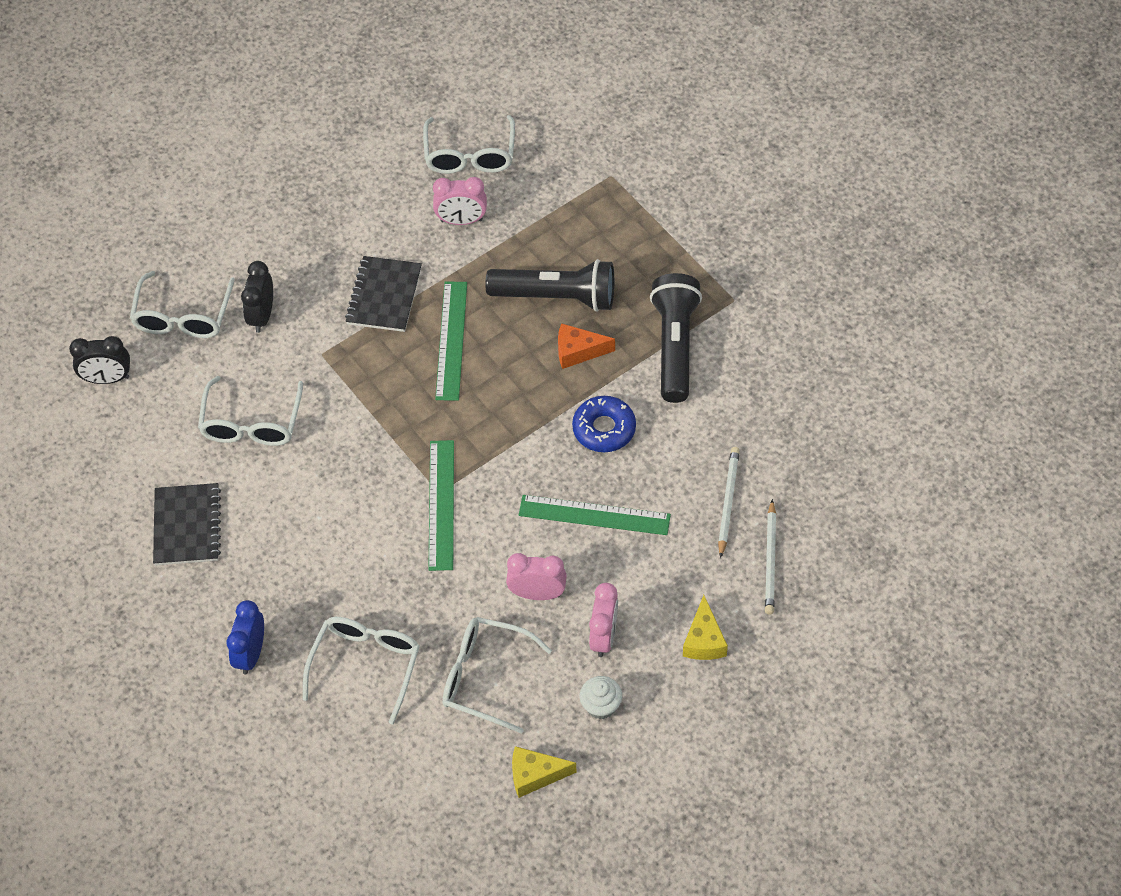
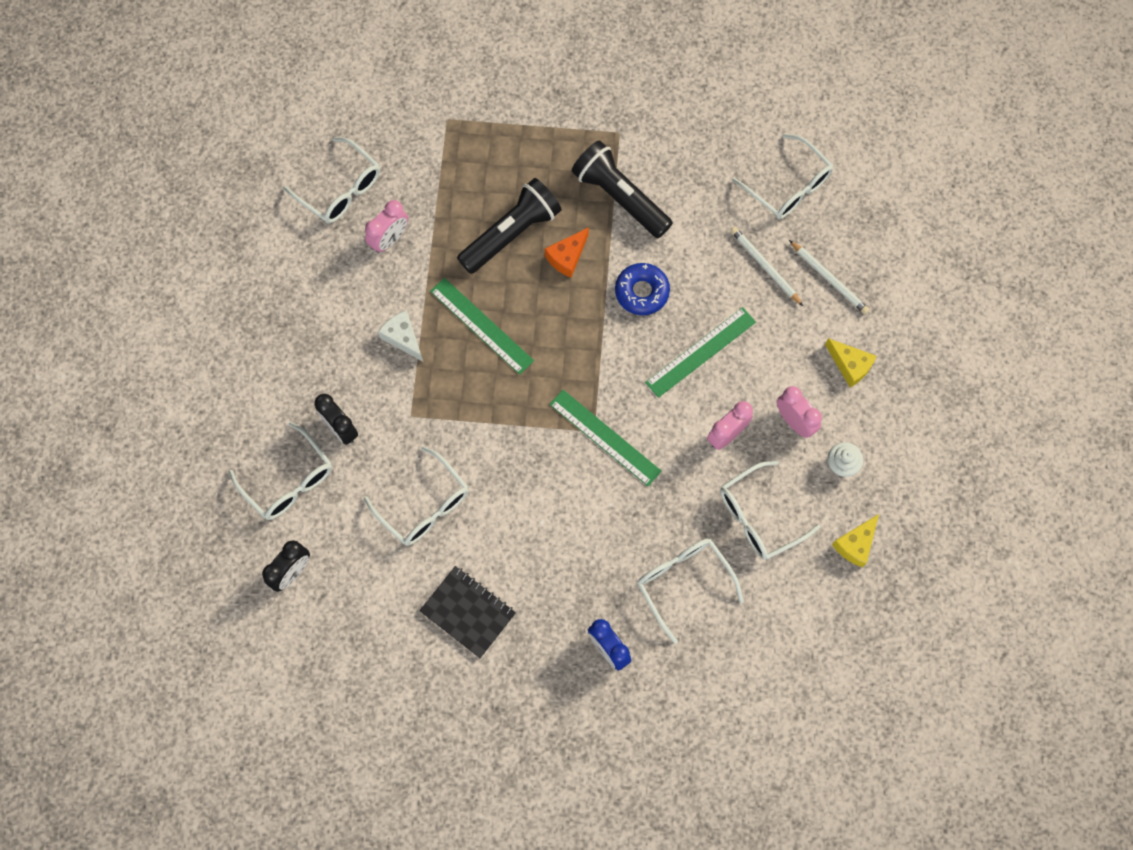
camera: 50 degrees left, 15 degrees up
(384, 296) = (403, 338): black notebook -> white cheese
(825, 461) = (788, 186): none -> white glasses

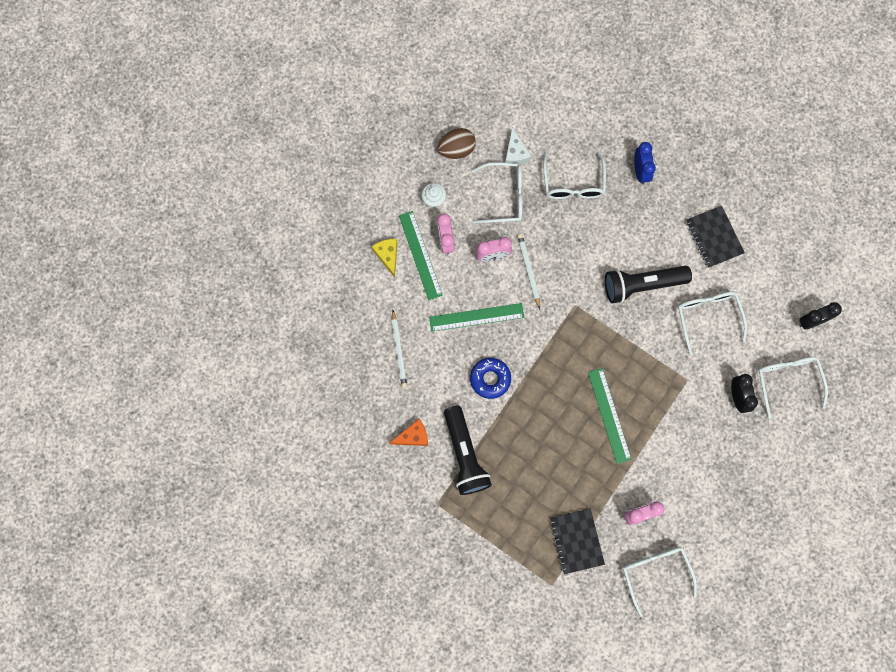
camera: 150 degrees left, 5 degrees up
(403, 338) = (666, 436): white cheese -> white cheese (515, 153)
(445, 175) = (576, 541): none -> black notebook
(511, 233) = (554, 470): black flashlight -> black flashlight (642, 285)
(567, 257) = (525, 431): orange cheese -> orange cheese (413, 436)
(605, 437) = (570, 296): green ruler -> green ruler (420, 255)
(788, 186) = (347, 397): white glasses -> none
(829, 279) = (363, 319): white pencil -> white pencil (528, 270)
(855, 544) = (456, 149): yellow cheese -> brown egg

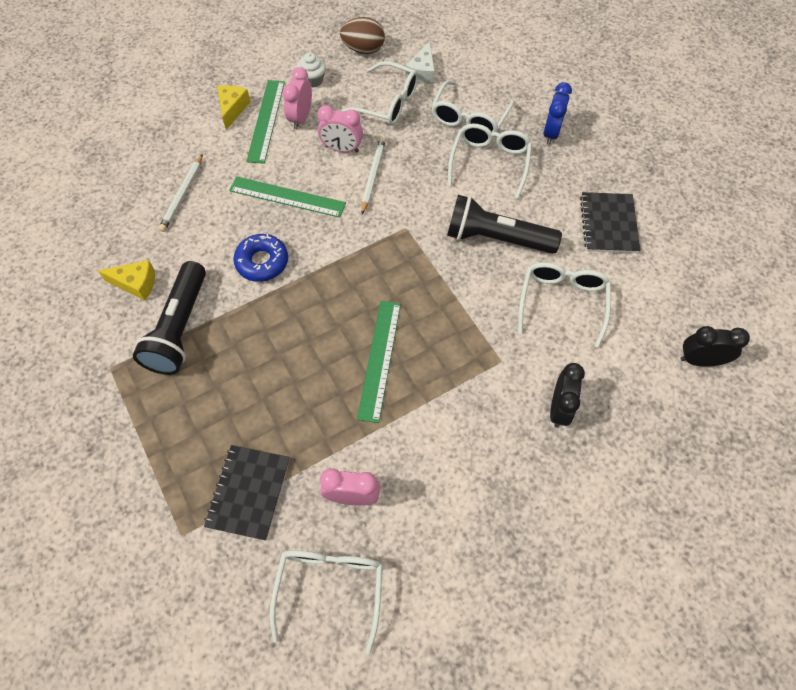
camera: 25 degrees right, 15 degrees down
(413, 436) = (136, 284): orange cheese -> yellow cheese
(787, 381) = (637, 418): white glasses -> white glasses (489, 163)

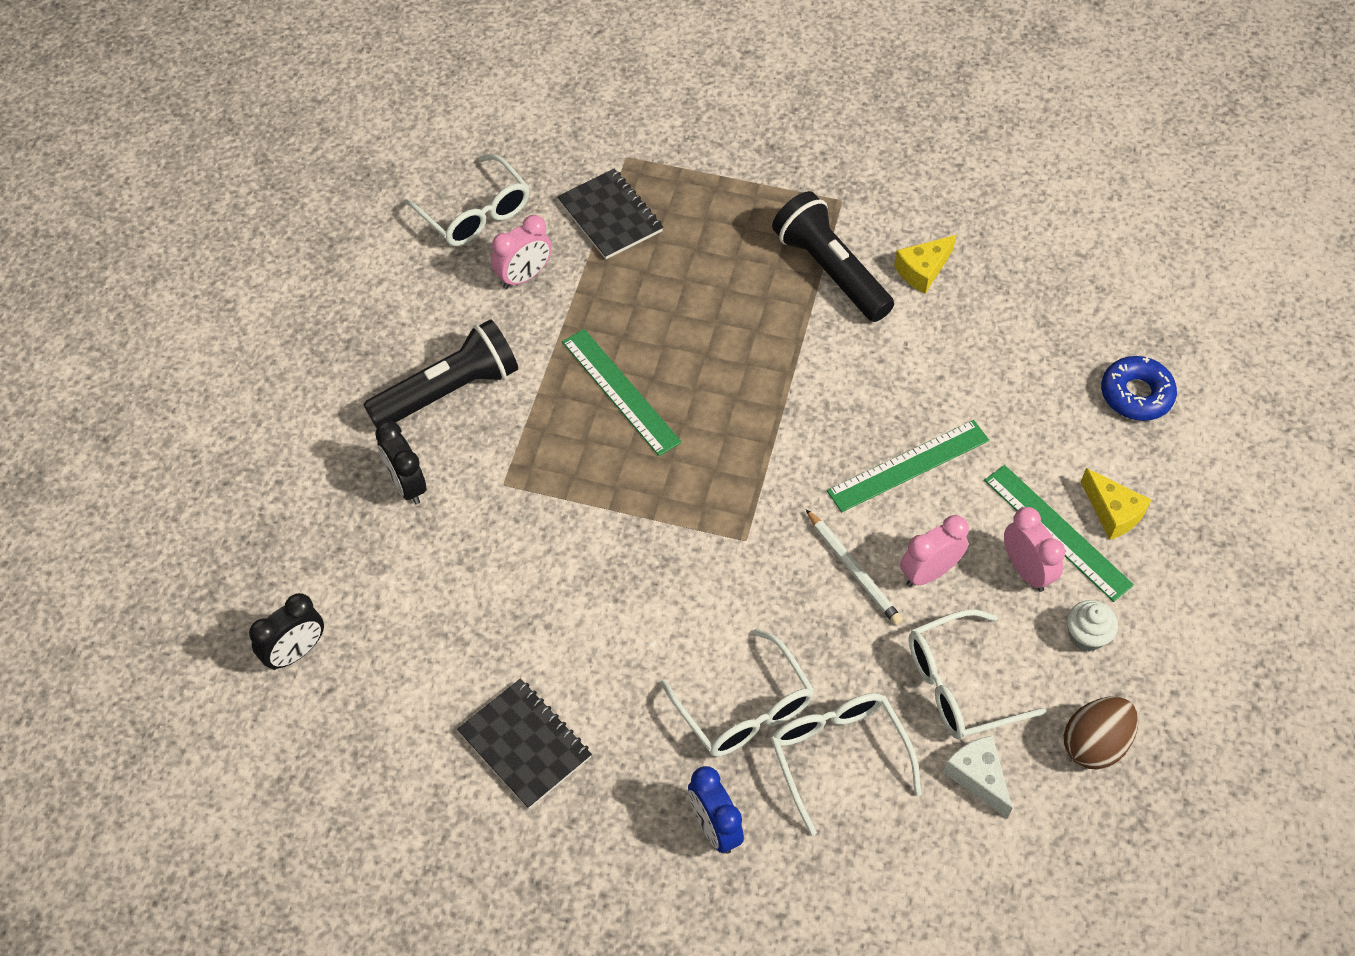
camera: 135 degrees right, 5 degrees down
(182, 195) = (1011, 377): white pencil -> none
(262, 262) = (840, 383): blue donut -> blue donut (1136, 394)
(496, 238) = (635, 612): black flashlight -> black flashlight (448, 391)
(562, 302) = (495, 596): white glasses -> none

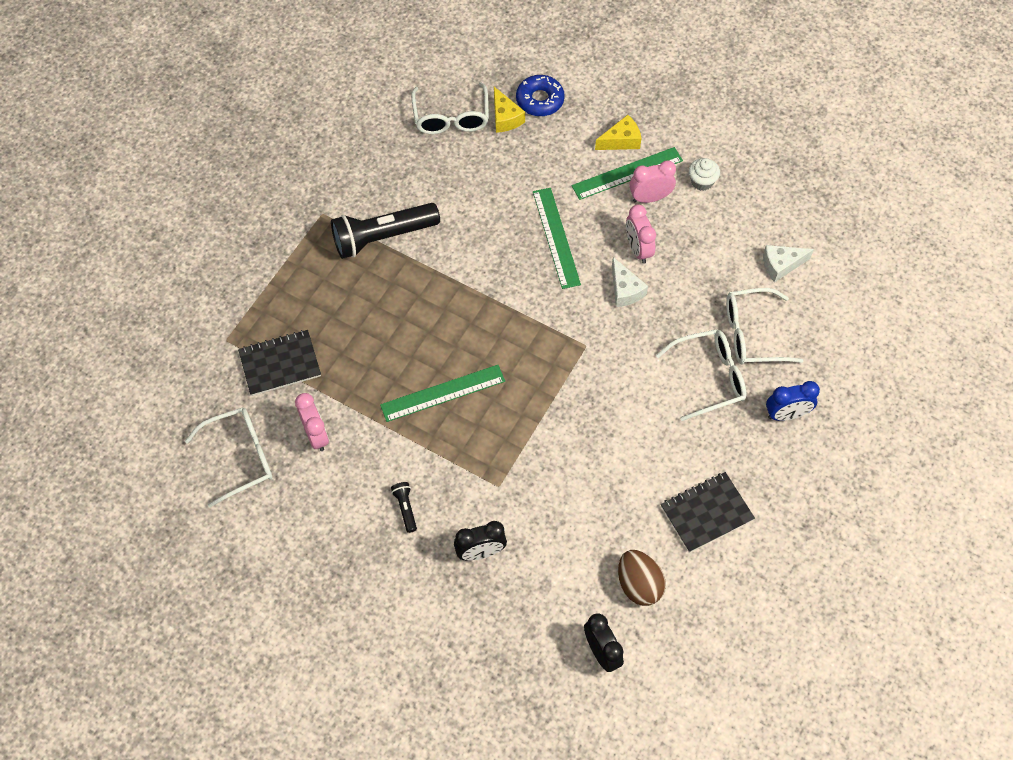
camera: 75 degrees left, 5 degrees up
(448, 391) = (405, 508): black flashlight -> black flashlight, size x0.42
(853, 570) = (625, 290): white pencil -> white cheese
(922, 270) = (402, 183): yellow cheese -> yellow cheese (505, 118)
(960, 685) = (719, 256): white glasses -> white glasses (451, 117)
(1094, 744) = (772, 201): brown egg -> brown egg (639, 584)

